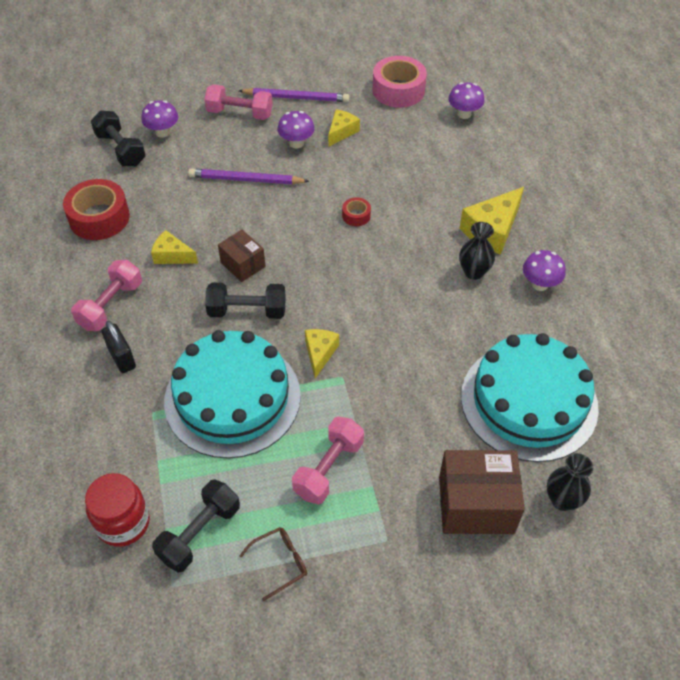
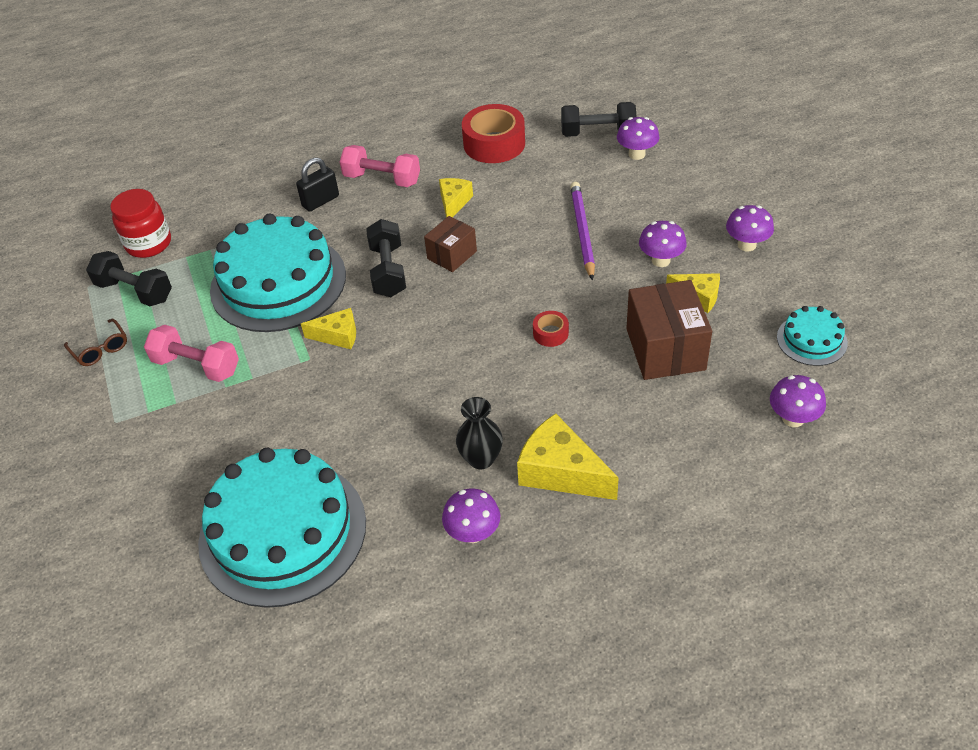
camera: 85 degrees right, 5 degrees down
(120, 149) = (598, 132): black dumbbell -> black dumbbell turned 45 degrees clockwise
(240, 113) = (694, 204): pink dumbbell -> none
(296, 98) = (746, 245): purple pencil -> purple mushroom
(398, 90) = (811, 340): pink tape -> turquoise cake
(476, 505) = (148, 491): brown box -> brown box (665, 349)
(562, 500) = (148, 572): black vase -> none

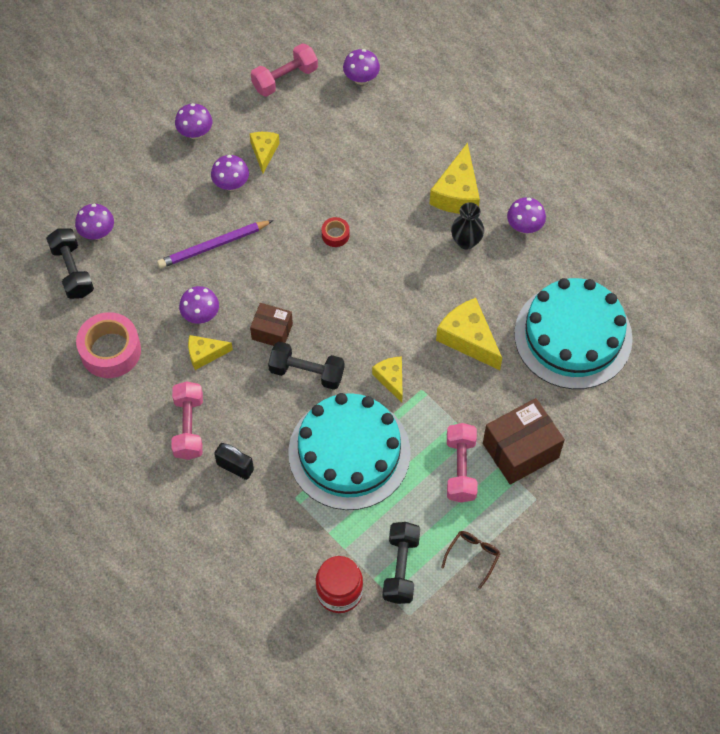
camera: 115 degrees left, 15 degrees up
(344, 419) = (468, 339): none -> yellow cheese
(388, 271) = (307, 372): black dumbbell -> black dumbbell turned 45 degrees clockwise
(494, 144) = (110, 351): red tape -> pink tape
(500, 208) = (201, 315): none -> purple mushroom
(665, 349) = (325, 160): brown box -> brown box (520, 450)
(811, 340) = (285, 79): turquoise cake -> pink dumbbell

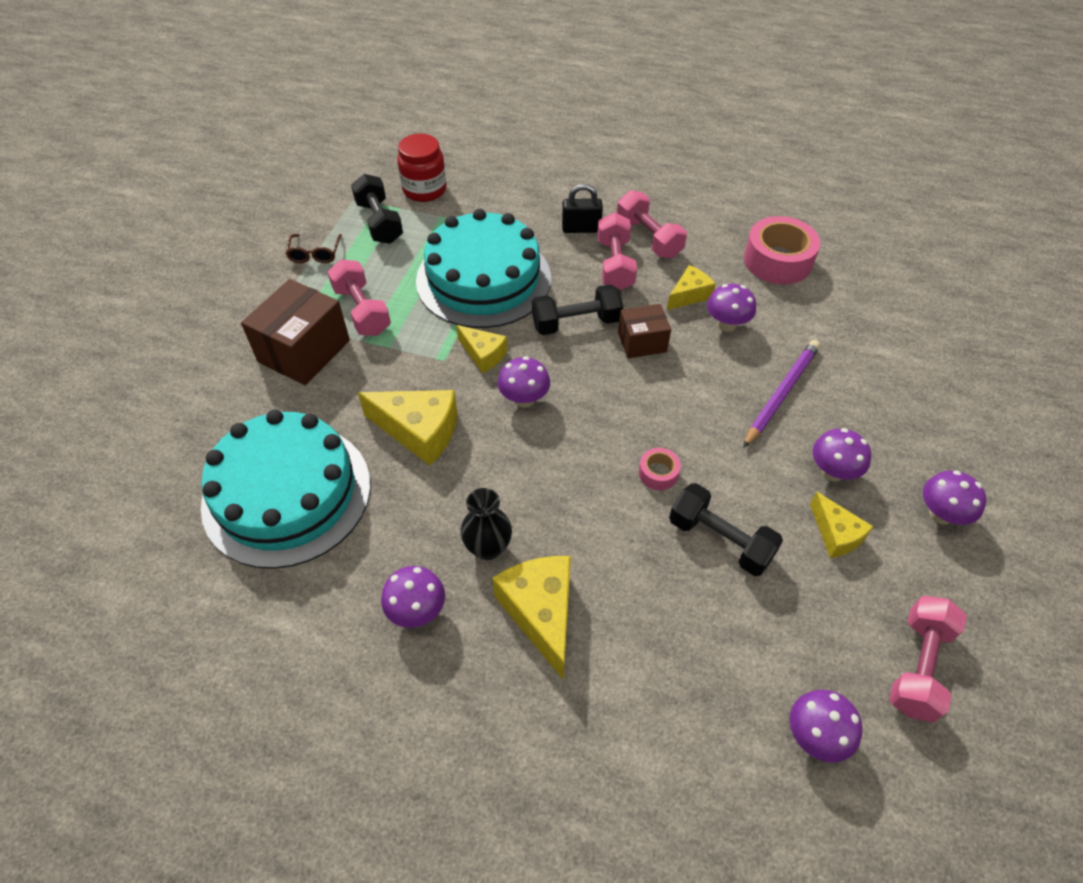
camera: 150 degrees right, 10 degrees down
(72, 271) = (889, 305): black dumbbell -> black dumbbell (720, 540)
(97, 233) = (909, 349): purple mushroom -> purple mushroom (524, 399)
(237, 413) = (615, 265): none -> pink dumbbell
(335, 235) = (658, 473): red tape -> pink tape

